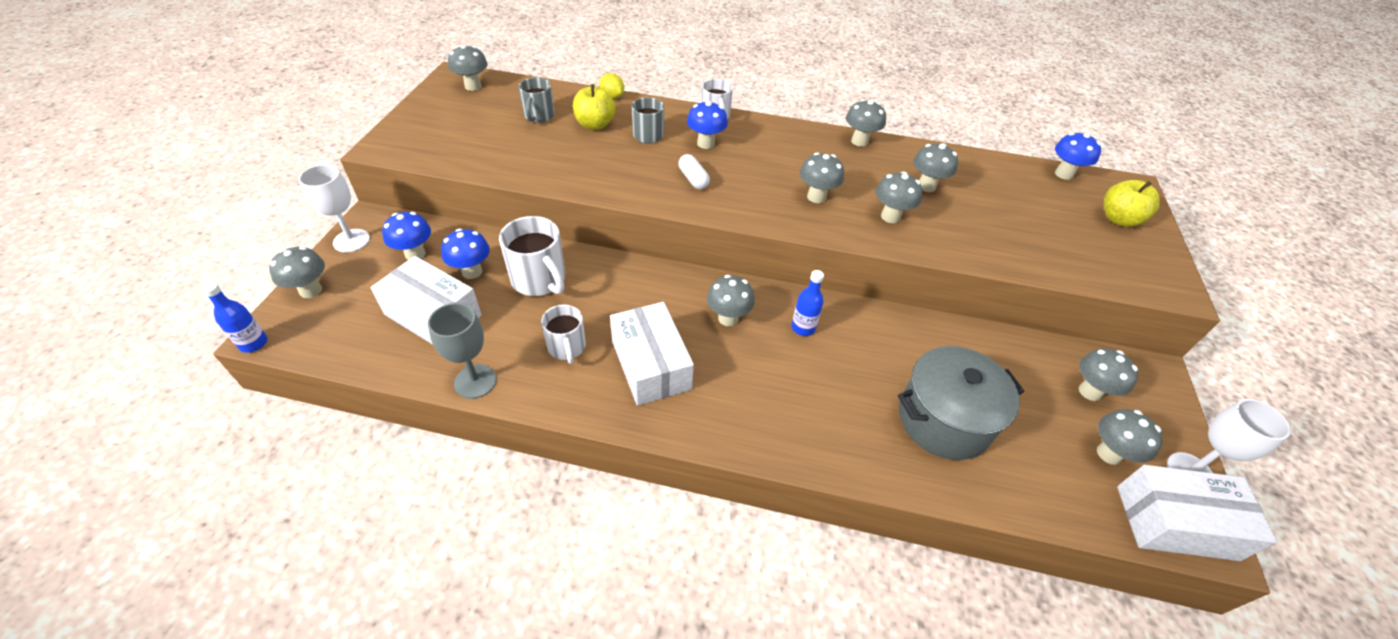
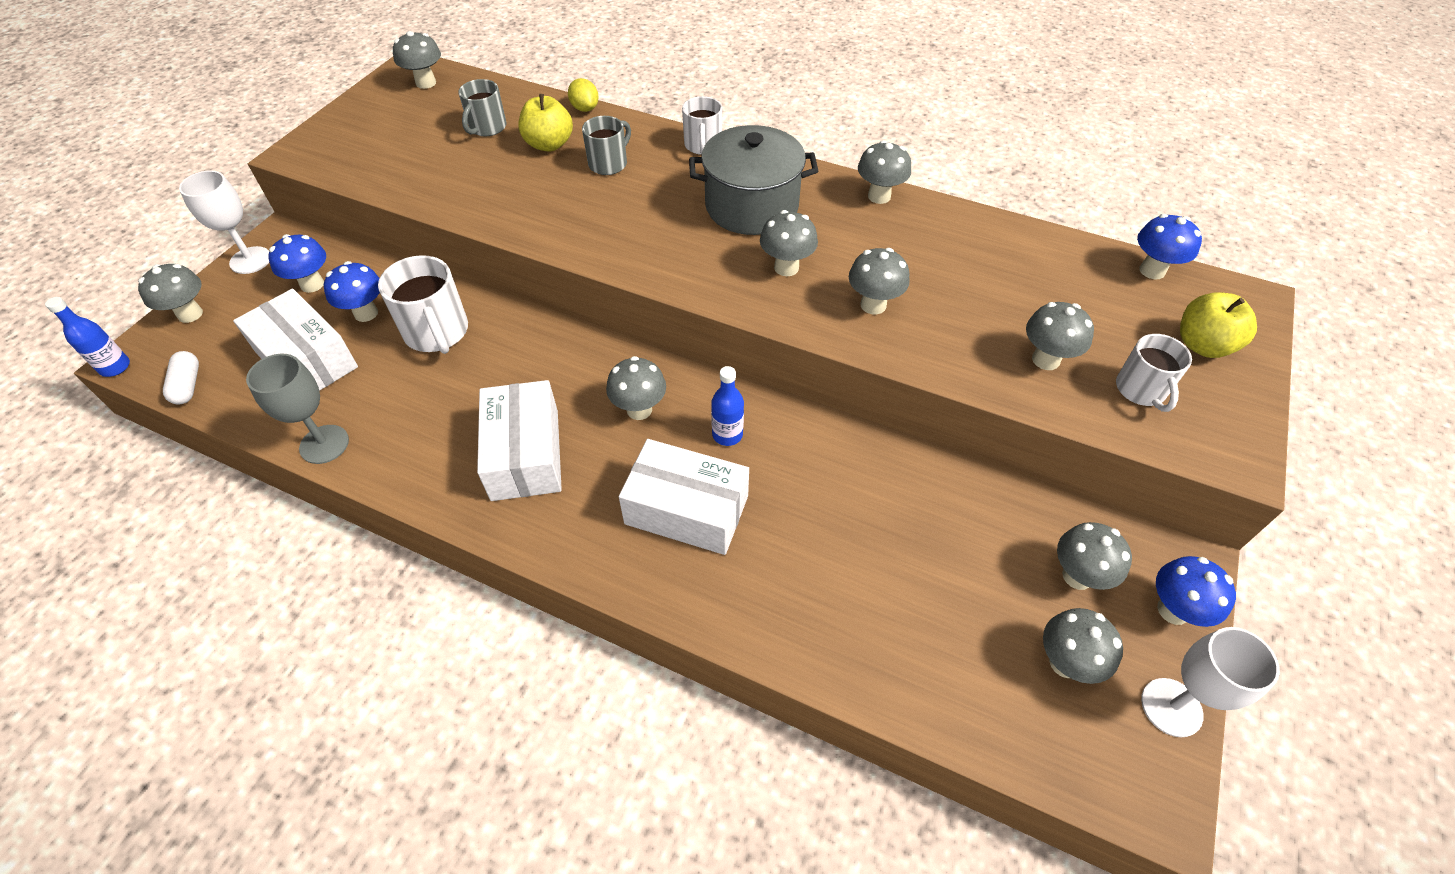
camera: 15 degrees right, 5 degrees up
(567, 347) = (438, 419): white mug -> white mug (1141, 390)
(693, 179) = (639, 227): white capsule -> white capsule (188, 385)
(705, 143) = (675, 181): blue mushroom -> blue mushroom (1173, 610)
(926, 186) = (942, 268): grey mushroom -> grey mushroom (1045, 360)
(944, 420) = (858, 580): grey pot -> grey pot (751, 206)
(1176, 522) = (1117, 769): white box -> white box (686, 510)

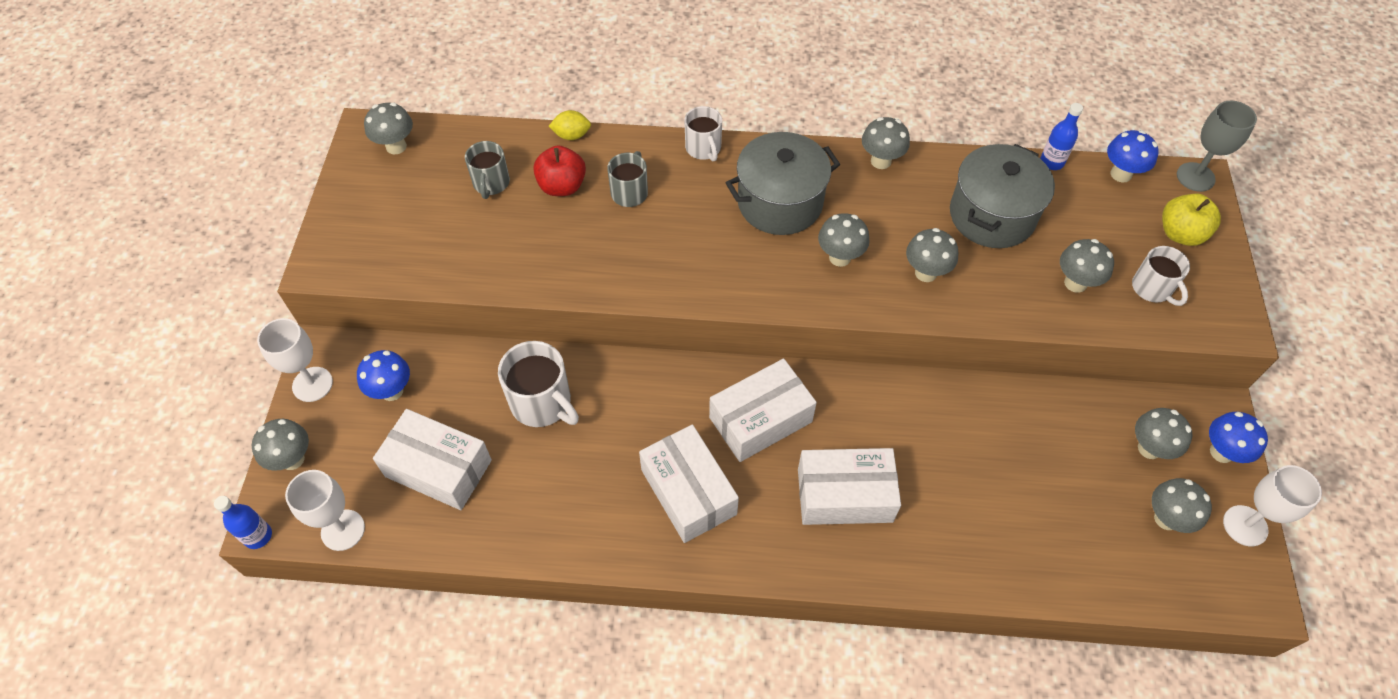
camera: 20 degrees left, 5 degrees up
(188, 385) = (343, 530): white capsule -> white goblet
(324, 444) = (509, 542): grey goblet -> grey goblet (1195, 177)
(366, 313) = (463, 404): blue mushroom -> none
(549, 144) = (562, 186): yellow apple -> red apple
(585, 108) = (572, 135): yellow lemon -> yellow lemon turned 45 degrees counterclockwise
(639, 410) = (760, 419): grey mushroom -> white box
(727, 435) = (843, 418): blue bottle -> blue bottle (1051, 162)
(977, 272) = (992, 215): none -> grey pot

